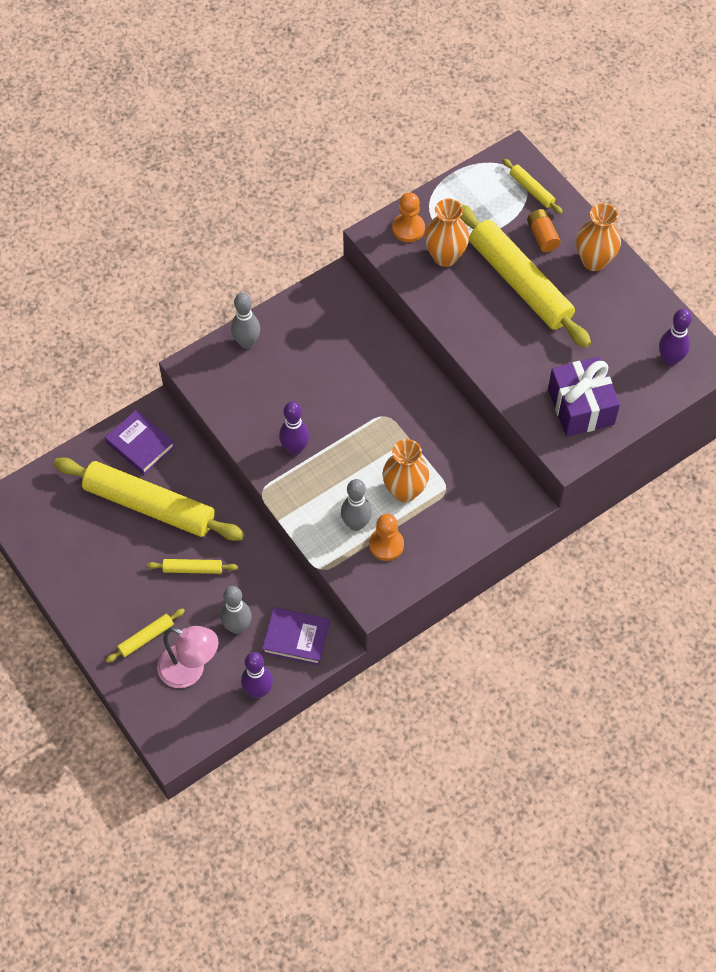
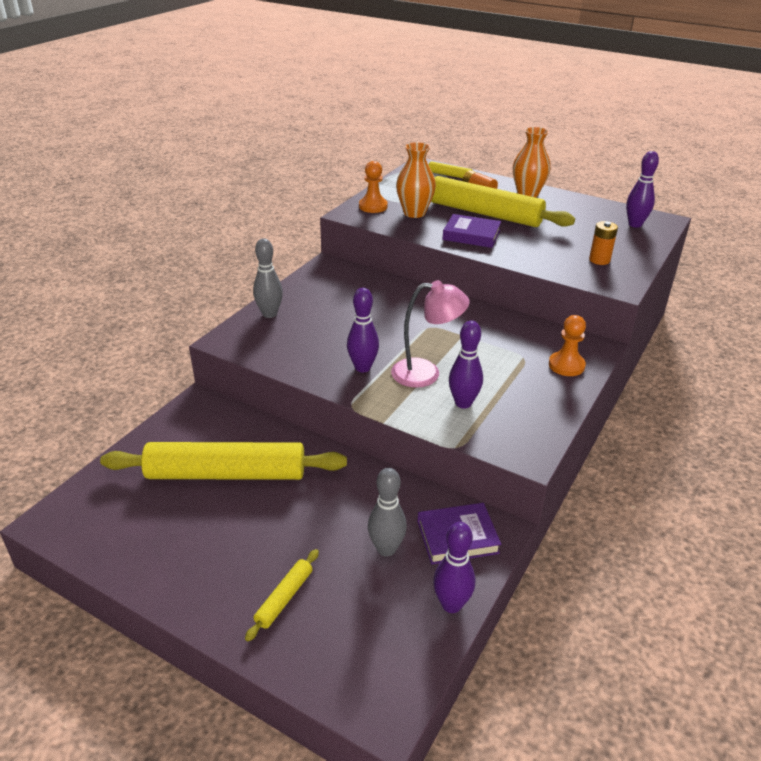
camera: 25 degrees left, 25 degrees down
(140, 445) = (192, 429): purple book -> purple book (471, 235)
(190, 670) = (358, 613): pink lamp -> pink lamp (426, 373)
(192, 569) = (304, 513): yellow rolling pin -> none
(356, 524) = (463, 403): grey bowling pin -> purple bowling pin
(386, 545) = (504, 409): orange pawn -> orange pawn (566, 365)
(404, 490) = (488, 368): orange vase -> none
(581, 407) = (599, 260): purple gift -> orange battery

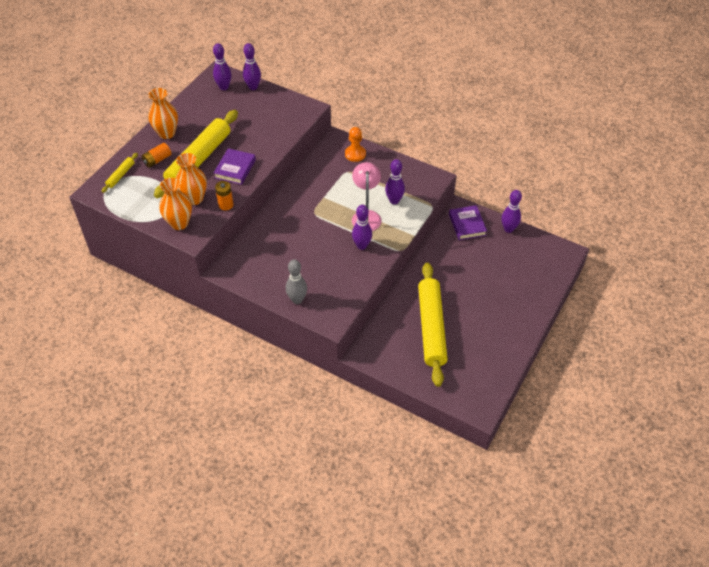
camera: 90 degrees left, 15 degrees up
(284, 598) = (515, 291): yellow rolling pin -> none
(373, 206) = (179, 223): orange pawn -> orange vase
(386, 549) = (479, 252): grey bowling pin -> none
(599, 260) = (275, 111): orange battery -> orange battery (226, 205)
(646, 244) = (253, 87): none -> purple bowling pin

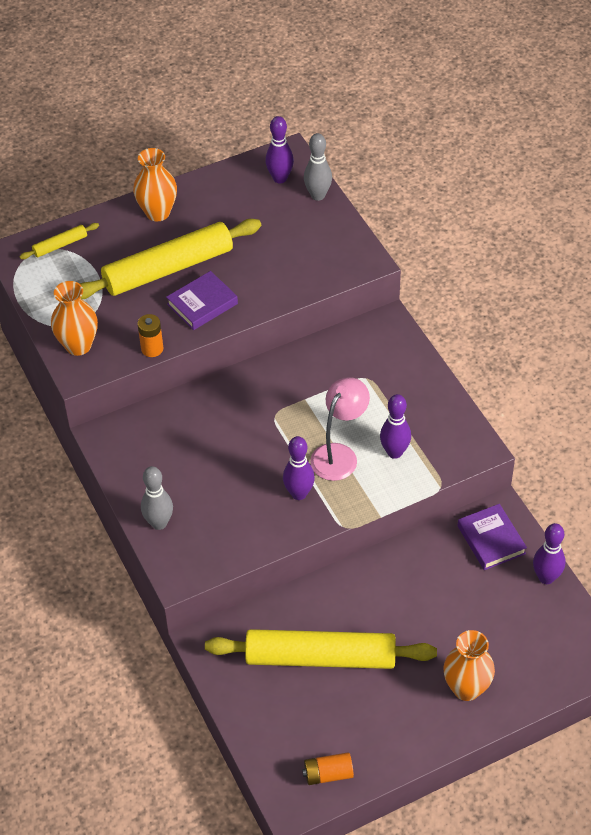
camera: 35 degrees right, 0 degrees up
(157, 160) = (118, 245): orange battery -> orange battery (328, 774)
(194, 198) = (121, 321): orange vase -> orange vase (466, 688)
(253, 87) = (318, 195): purple bowling pin -> grey bowling pin
(355, 154) = (397, 357): orange pawn -> none
(431, 327) = (320, 658): yellow rolling pin -> yellow rolling pin turned 60 degrees clockwise
(467, 225) = (491, 540): purple book -> purple book turned 45 degrees counterclockwise

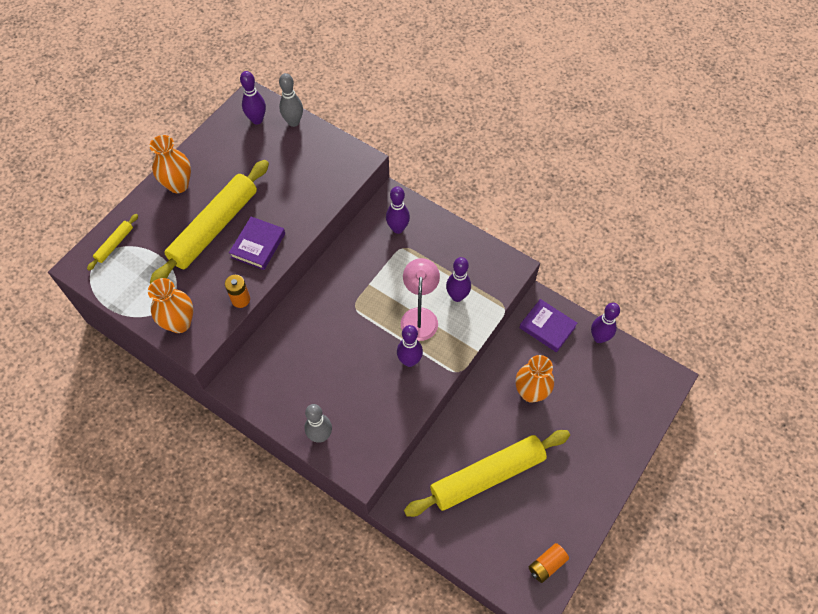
camera: 30 degrees left, 10 degrees up
(373, 356) = (398, 228): none -> purple bowling pin
(466, 688) = (598, 447): orange vase -> orange vase (530, 392)

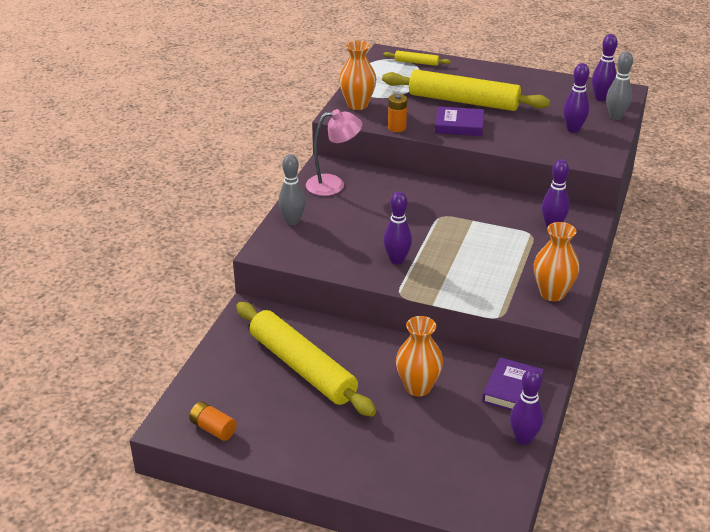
camera: 75 degrees right, 25 degrees down
(178, 185) = (496, 76): orange vase -> orange vase (552, 293)
(419, 316) = (453, 258): pink lamp -> pink lamp (333, 184)
(457, 296) = (493, 280): purple bowling pin -> purple bowling pin (573, 129)

